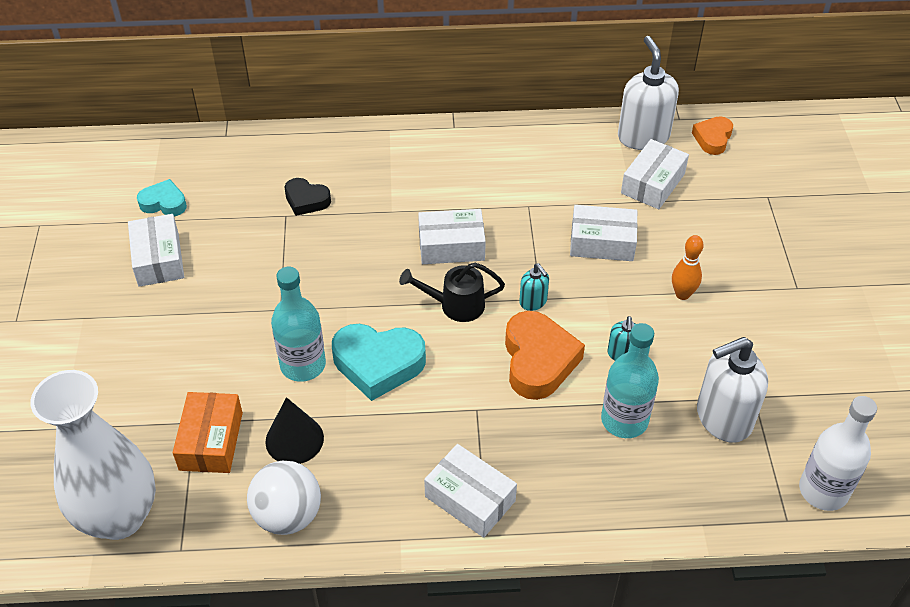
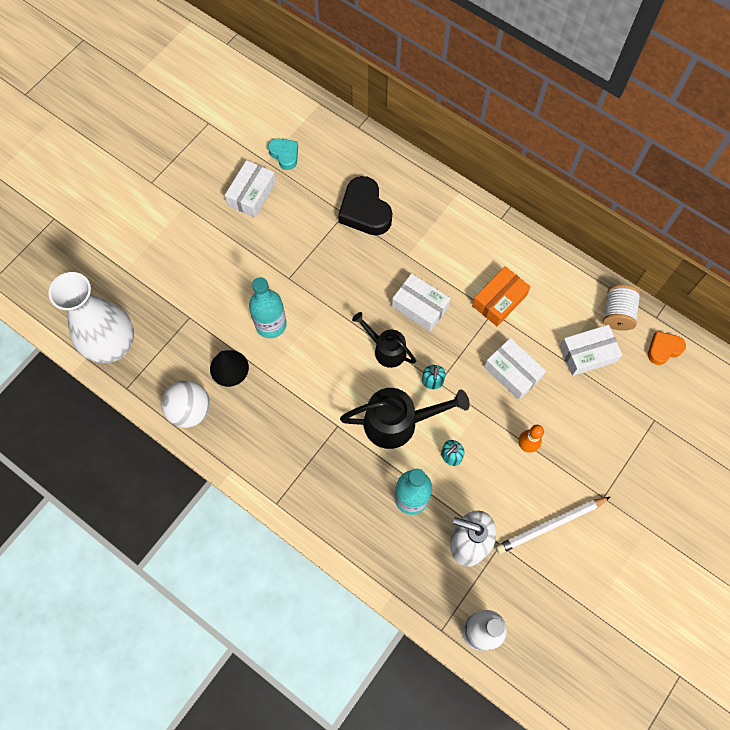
camera: 40 degrees right, 20 degrees up
(211, 441) = (188, 336): orange box -> orange box (499, 300)
(306, 200) = (365, 211): black heart -> black heart, size x1.72
(378, 364) = (310, 355): turquoise heart -> none
(470, 499) = (286, 476): white box -> none
(538, 360) = (399, 422): orange heart -> black watering can
(643, 136) = (617, 313): white soap dispenser -> white spool
(779, 345) = (550, 525): none -> white pencil

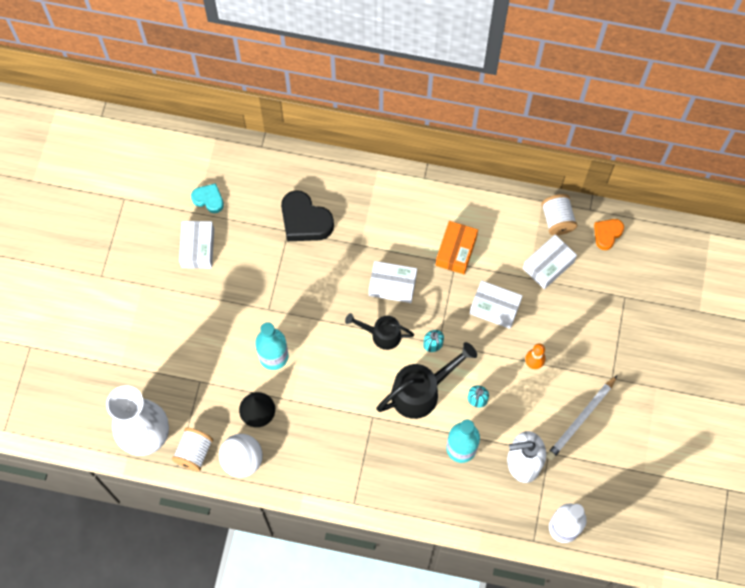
camera: 25 degrees left, 0 degrees up
(148, 382) = (194, 452): none -> white spool

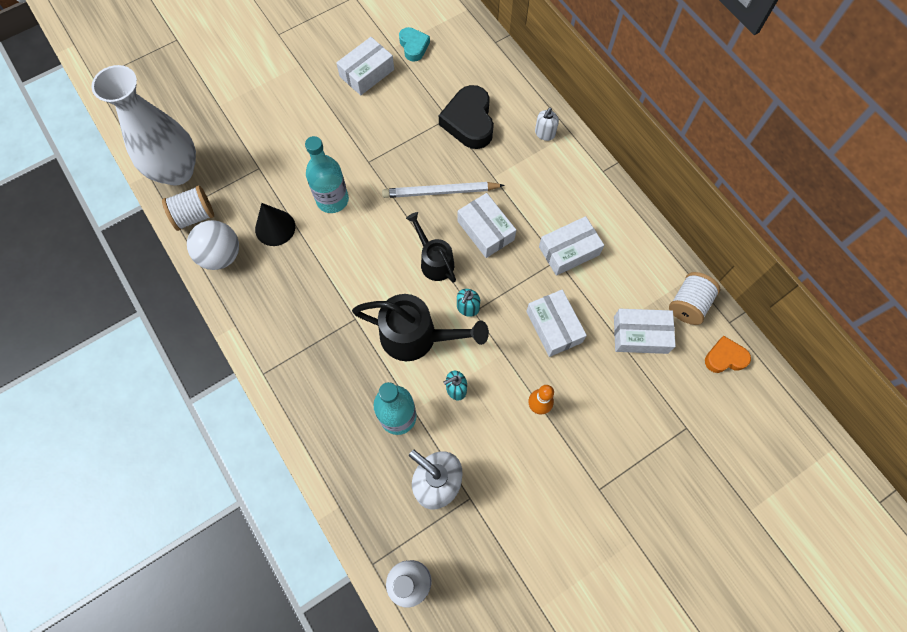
camera: 45 degrees right, 0 degrees up
(362, 185) = (544, 133): none -> white soap dispenser
(456, 251) = (569, 251): orange box -> white box
(581, 419) = (531, 497): white pencil -> white pencil (440, 192)

